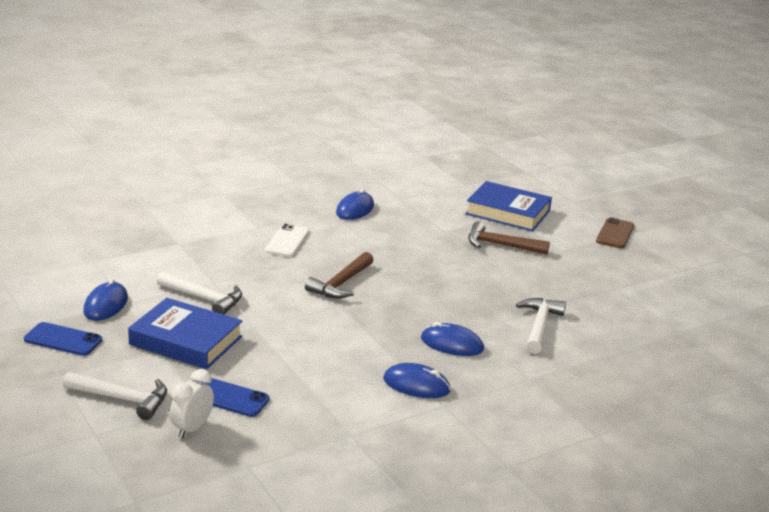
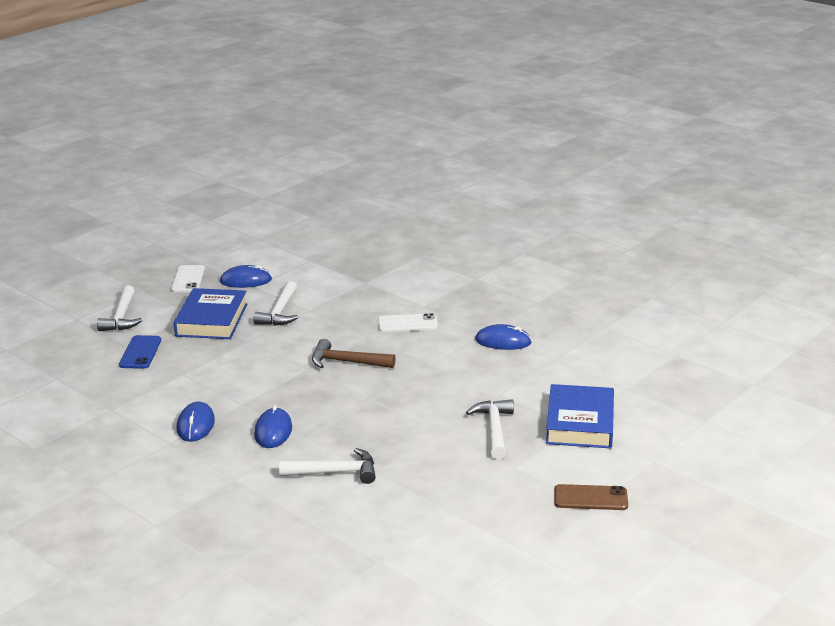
camera: 75 degrees right, 0 degrees up
(63, 340) = (188, 279): blue phone -> white phone
(192, 429) = (95, 349): white clock -> none
(501, 245) = (494, 429): brown hammer -> white hammer

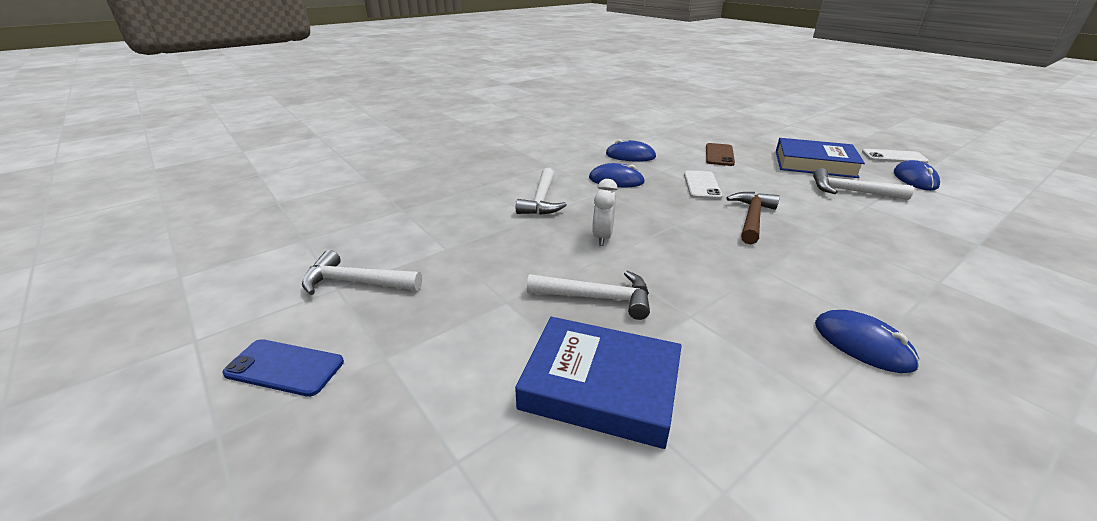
camera: 100 degrees right, 5 degrees up
(121, 317) = (800, 136): white hammer -> white hammer (356, 282)
(140, 352) = (742, 141): blue phone -> blue phone (285, 367)
(403, 432) = (602, 237): none -> white clock
(407, 324) = (872, 263): white phone -> white phone (701, 185)
(503, 341) = (862, 344): blue mouse -> blue mouse turned 60 degrees counterclockwise
(590, 498) = (403, 355): brown phone -> brown phone (719, 155)

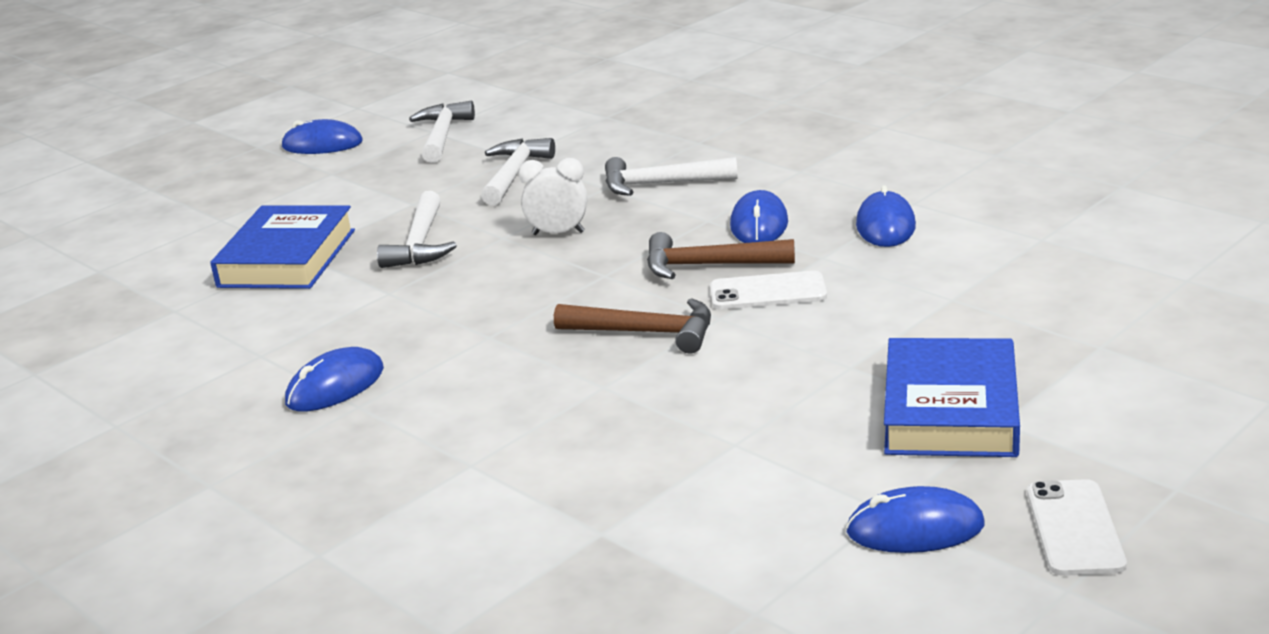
camera: 85 degrees right, 5 degrees down
(285, 367) = (322, 144): blue phone -> blue mouse
(666, 196) = (709, 265): none -> brown hammer
(719, 155) = (944, 306): brown phone -> none
(851, 191) = (800, 436): white hammer -> white hammer (514, 174)

